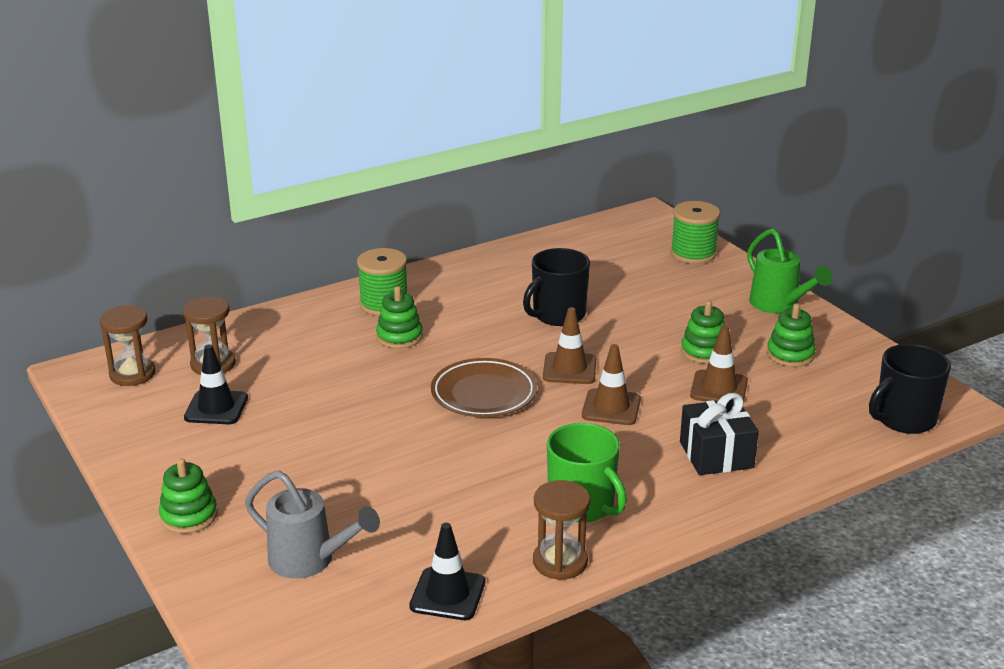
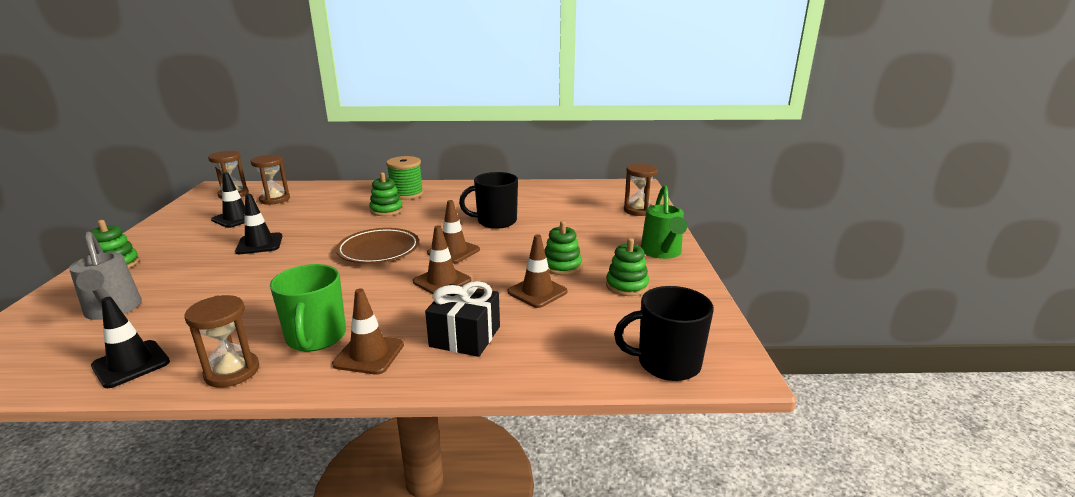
camera: 30 degrees right, 5 degrees down
(322, 431) = (259, 244): none -> black traffic cone
(657, 501) = (369, 354): none -> brown traffic cone
(693, 254) = (638, 210): green spool -> brown hourglass

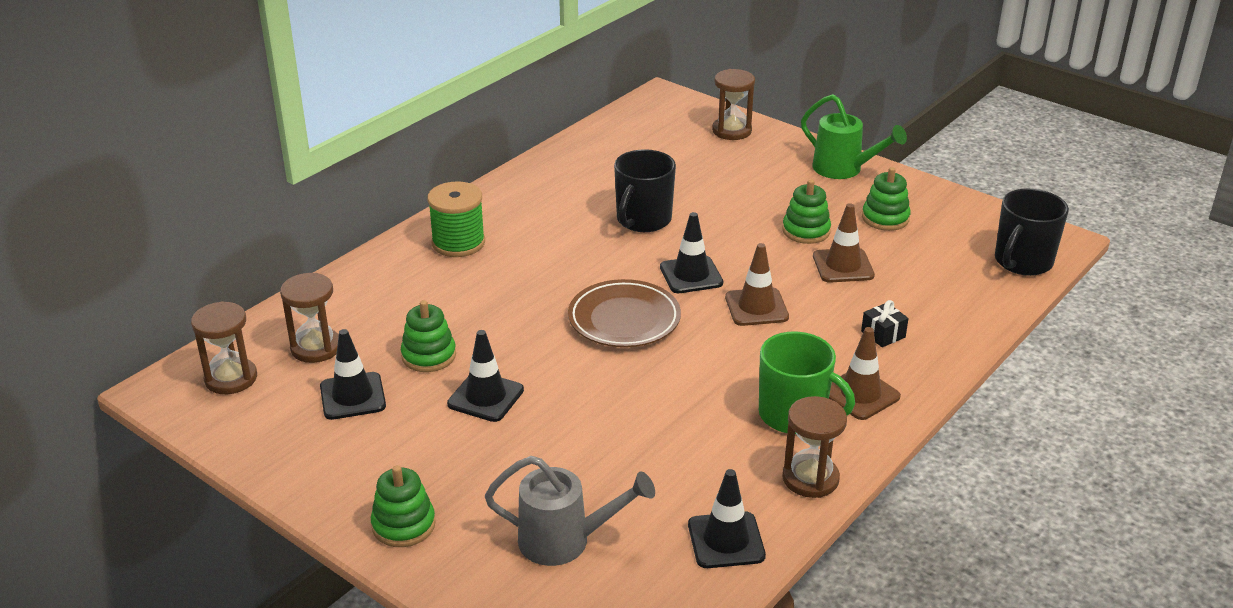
camera: 50 degrees left, 10 degrees up
(386, 210) = (498, 275): green stacking toy -> green stacking toy (428, 356)
(453, 251) = (691, 275): brown traffic cone -> black traffic cone
(465, 336) = (883, 334): black gift -> black gift, size x0.54

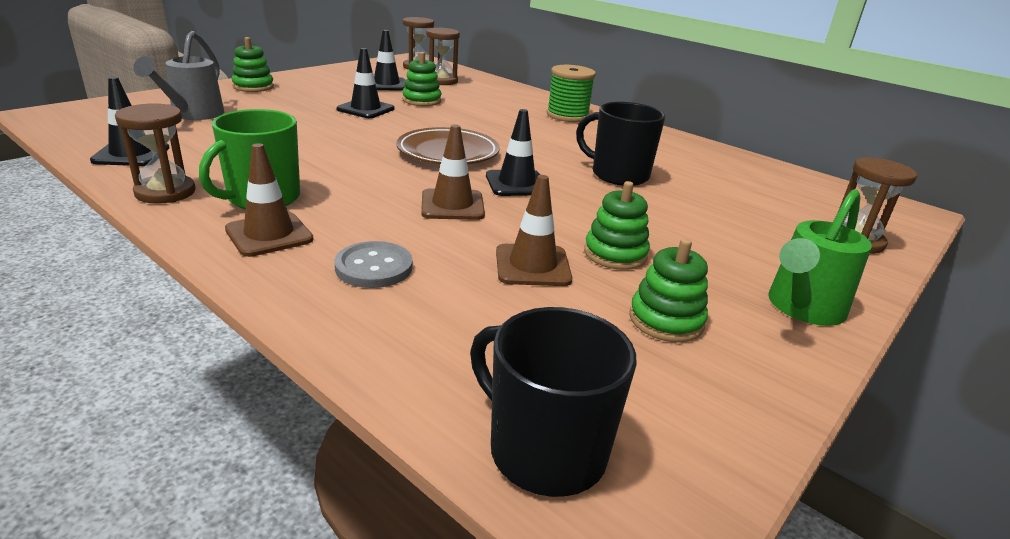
camera: 90 degrees right, 5 degrees down
(883, 334) = (374, 267): black gift -> grey button

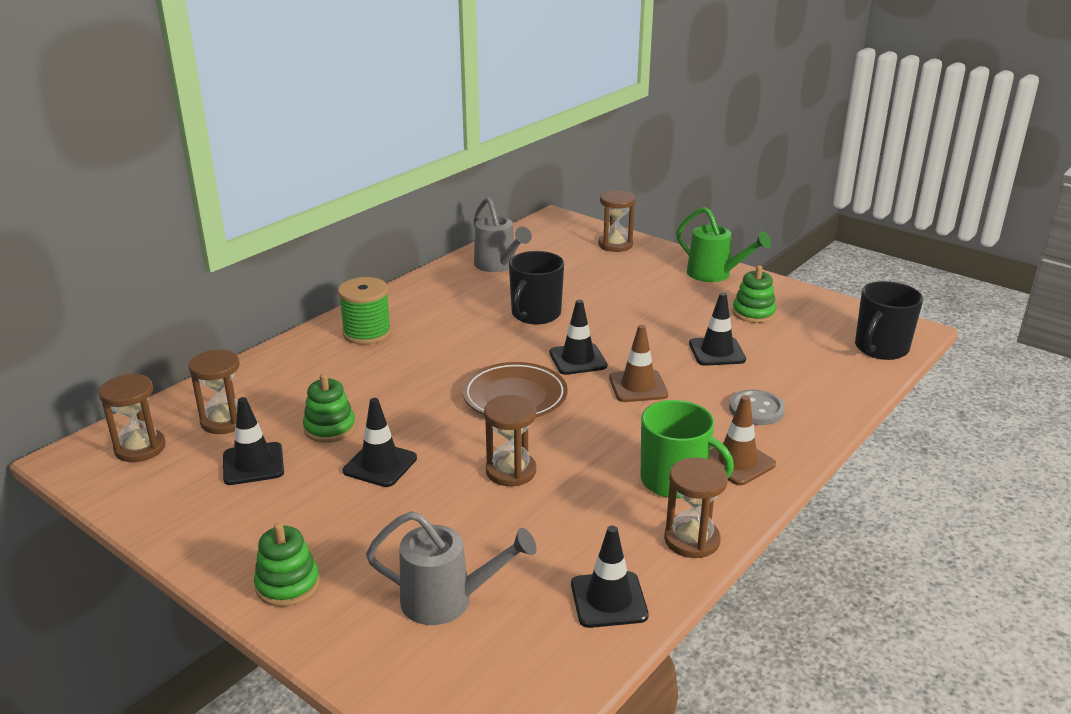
camera: 90 degrees left, 0 degrees up
(329, 141) = (511, 471): none -> brown hourglass
(532, 266) = (717, 352): brown traffic cone -> black traffic cone
(615, 254) = (682, 323): green stacking toy -> none
(734, 169) = (498, 266): none -> grey watering can

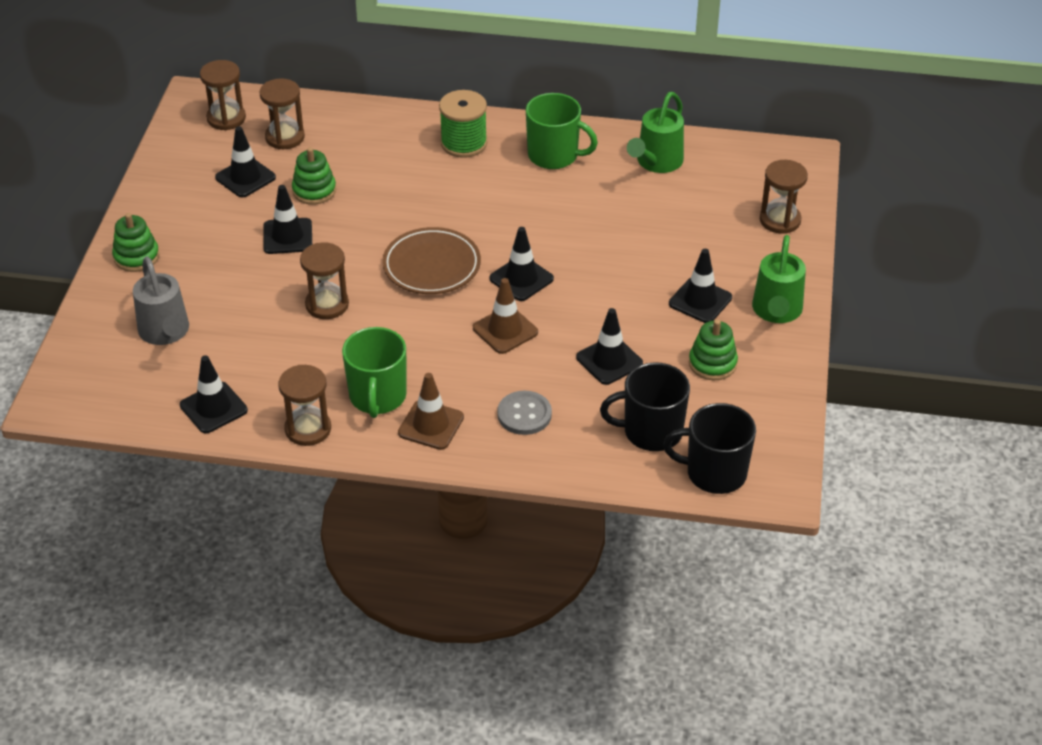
camera: 60 degrees right, 15 degrees up
(437, 300) = (554, 155): none -> green mug
(498, 266) = (656, 162): grey watering can -> green watering can
(535, 314) = (580, 223): black mug -> black mug (651, 431)
(677, 297) = (700, 301): none -> black traffic cone

